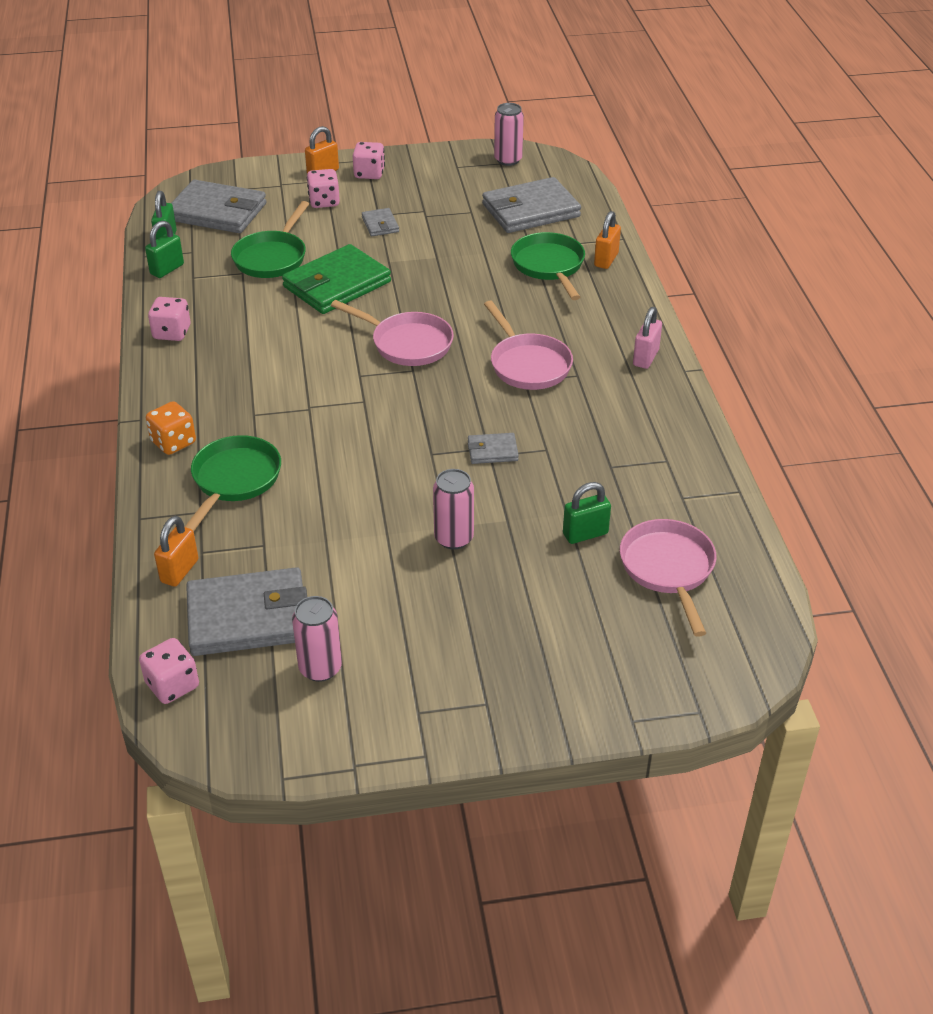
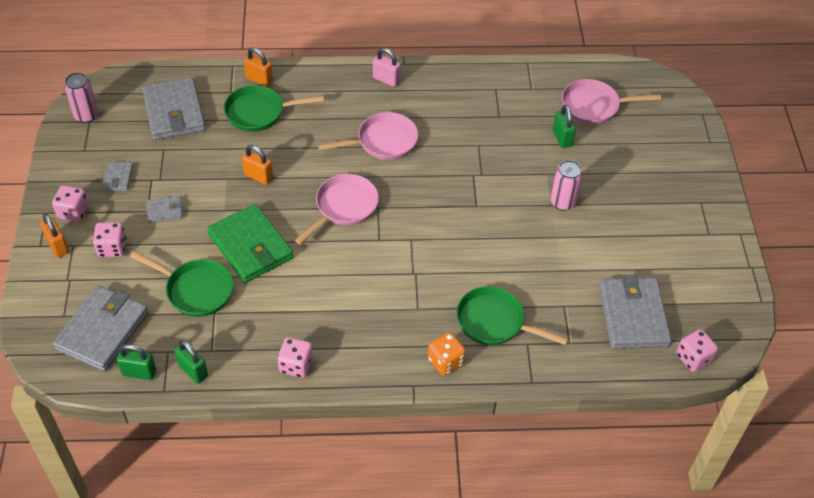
camera: 85 degrees left, 10 degrees up
(179, 571) = (588, 355): orange padlock -> orange padlock (258, 176)
(320, 668) = (676, 279): pink can -> none
(492, 451) = (477, 172): grey wallet -> grey wallet (118, 178)

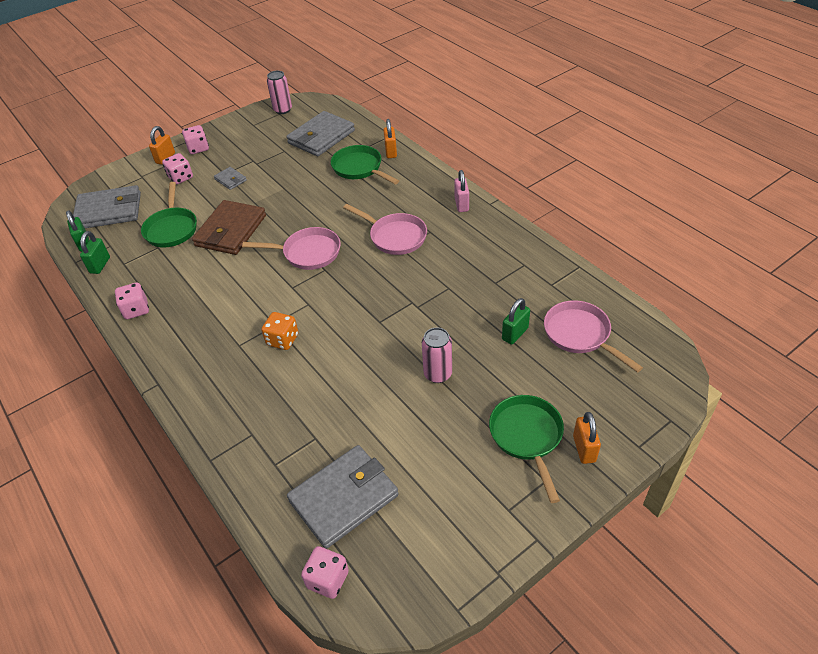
camera: 60 degrees right, 5 degrees down
(118, 178) = (242, 148): grey wallet -> none
(250, 246) = (231, 231): green wallet -> brown wallet
(258, 176) = (299, 199): orange padlock -> orange padlock (584, 449)
(445, 361) = (195, 390): orange dice -> orange dice (282, 340)
(495, 322) = (260, 400): green pan -> green pan (527, 437)

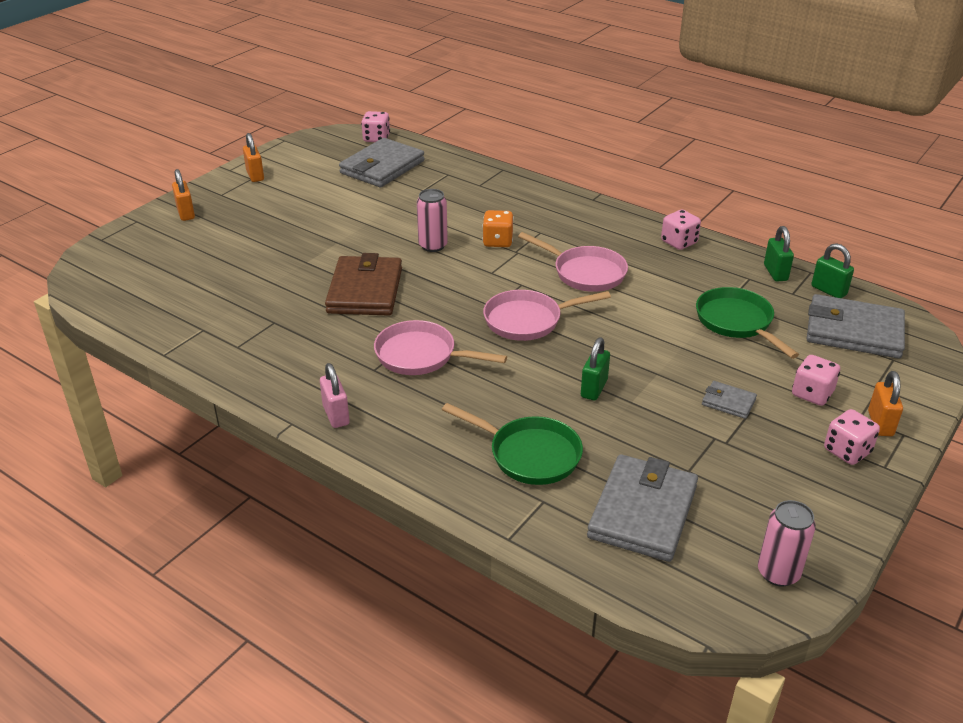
camera: 160 degrees right, 10 degrees down
(109, 211) = (854, 331): grey wallet -> grey wallet turned 45 degrees clockwise
(231, 231) = (653, 331): brown wallet -> brown wallet (365, 290)
(391, 152) = (490, 497): orange padlock -> orange padlock (255, 175)
(437, 374) = (326, 239): pink can -> pink can (433, 246)
(515, 334) = (248, 278): green padlock -> green padlock (594, 388)
(527, 437) = (236, 213): green pan -> none
(580, 335) = (175, 287): pink pan -> pink pan (585, 273)

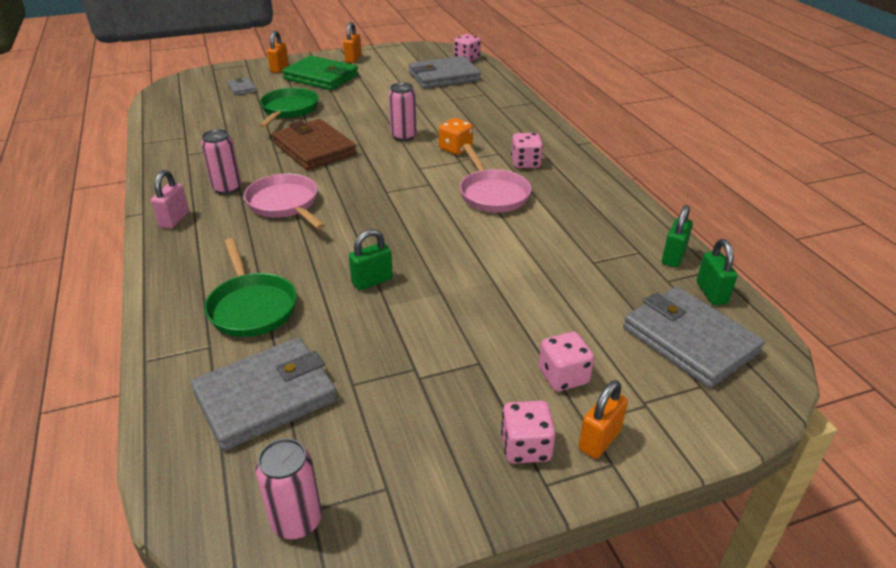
camera: 35 degrees right, 0 degrees up
(251, 209) = (321, 77): none -> green wallet
(339, 364) = (227, 188): none -> pink can
(365, 290) = (314, 149): brown wallet -> brown wallet turned 75 degrees counterclockwise
(528, 320) = (396, 211): pink pan -> none
(679, 242) = (610, 199): pink dice -> pink dice (525, 163)
(728, 402) = (470, 345): grey wallet -> grey wallet (242, 88)
(737, 322) = (574, 283): green pan -> green pan (288, 110)

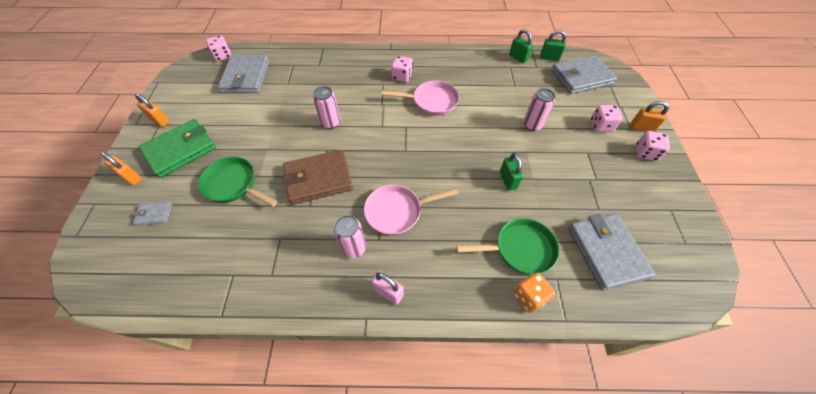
camera: 70 degrees left, 20 degrees up
(297, 521) = (693, 250): pink can -> pink can (532, 125)
(455, 149) = (365, 102): orange dice -> orange dice (529, 296)
(599, 440) = (641, 128): orange padlock -> orange padlock turned 45 degrees counterclockwise

